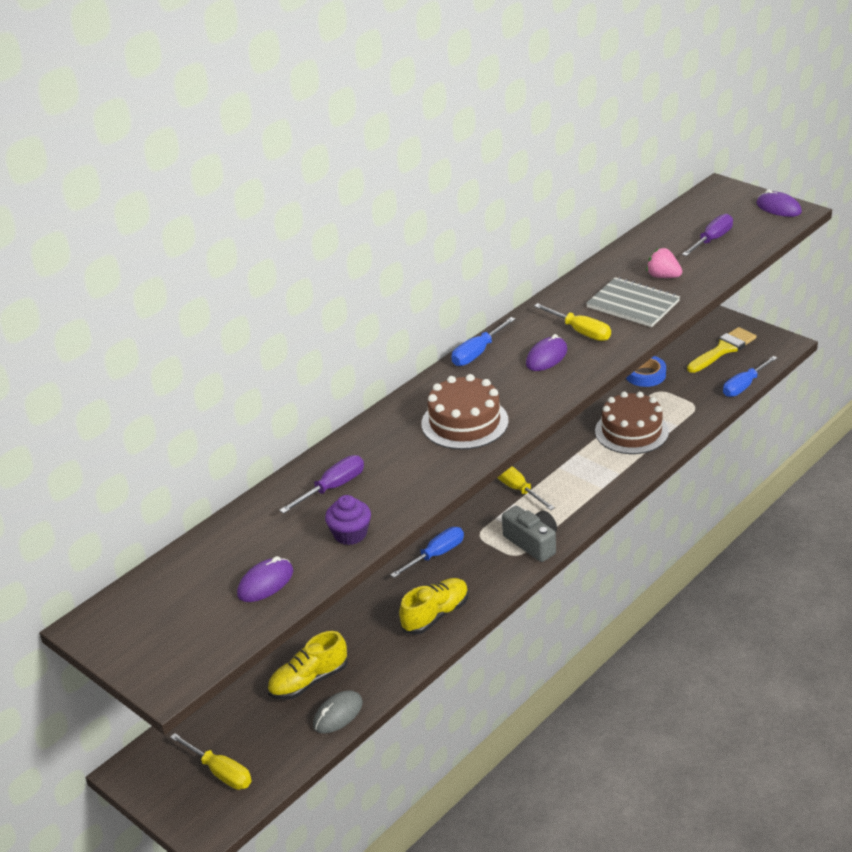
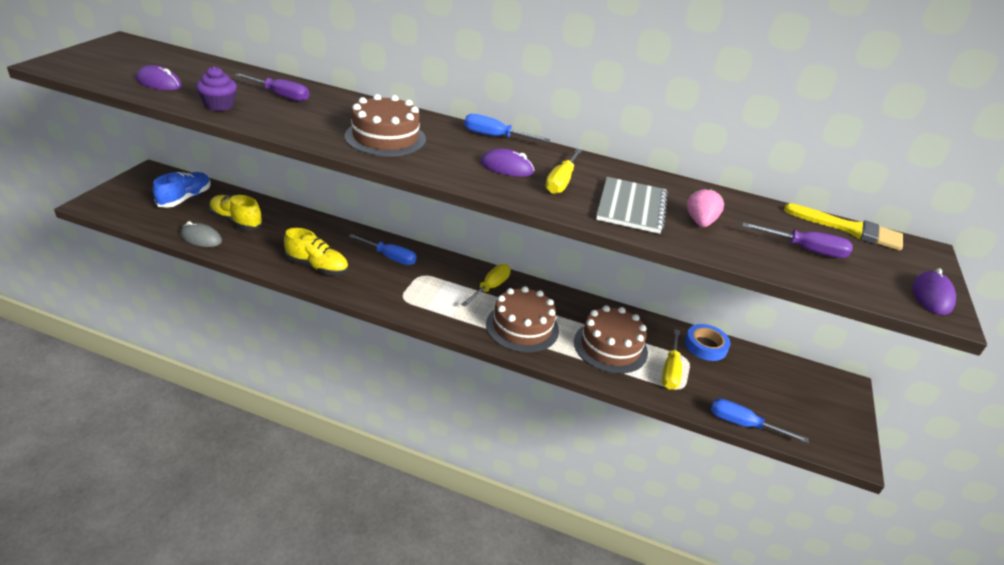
camera: 60 degrees right, 0 degrees up
(221, 772) = (145, 201): yellow screwdriver -> yellow screwdriver (670, 370)
(228, 731) = (185, 198): none -> blue shoe
(532, 543) = (422, 305): grey camera -> none
(588, 480) = (522, 327): none -> brown cake
(723, 349) = (794, 400): yellow brush -> yellow brush (850, 229)

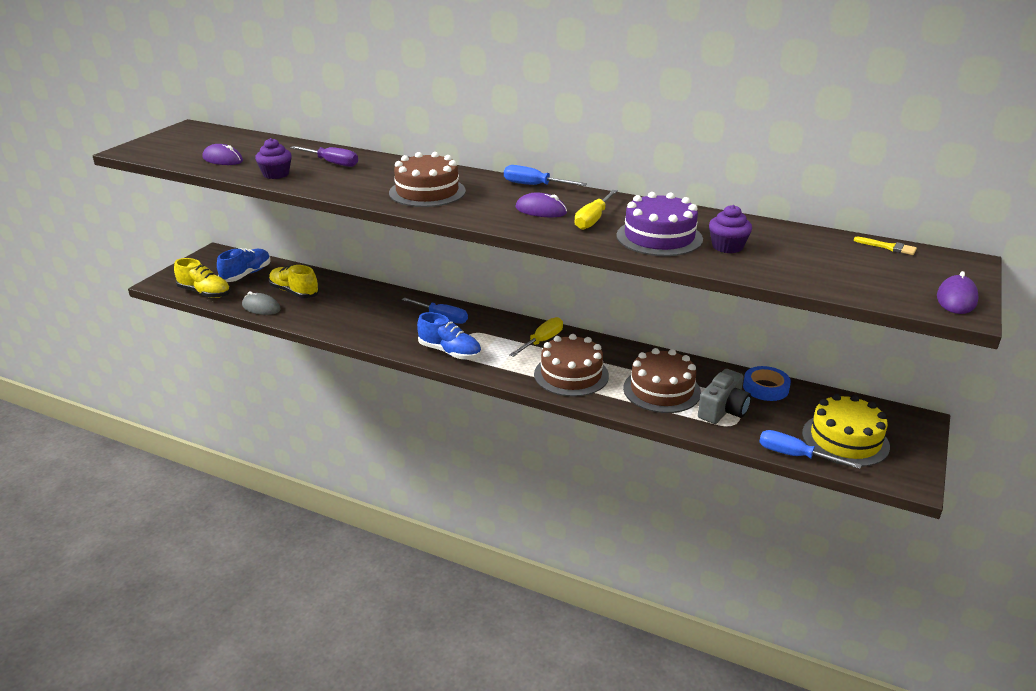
camera: 10 degrees right, 5 degrees down
(317, 266) = (370, 328): yellow shoe -> yellow shoe (205, 293)
(400, 297) = (450, 352): none -> blue shoe
(631, 207) = (659, 237): grey notebook -> purple cake
(670, 370) = (723, 410): yellow screwdriver -> grey camera
(700, 222) = (727, 247): pink strawberry -> purple cupcake
(785, 406) = (845, 440): none -> yellow cake
(805, 250) = (832, 265): purple screwdriver -> none
(850, 229) = (889, 247): yellow brush -> yellow brush, size x0.51

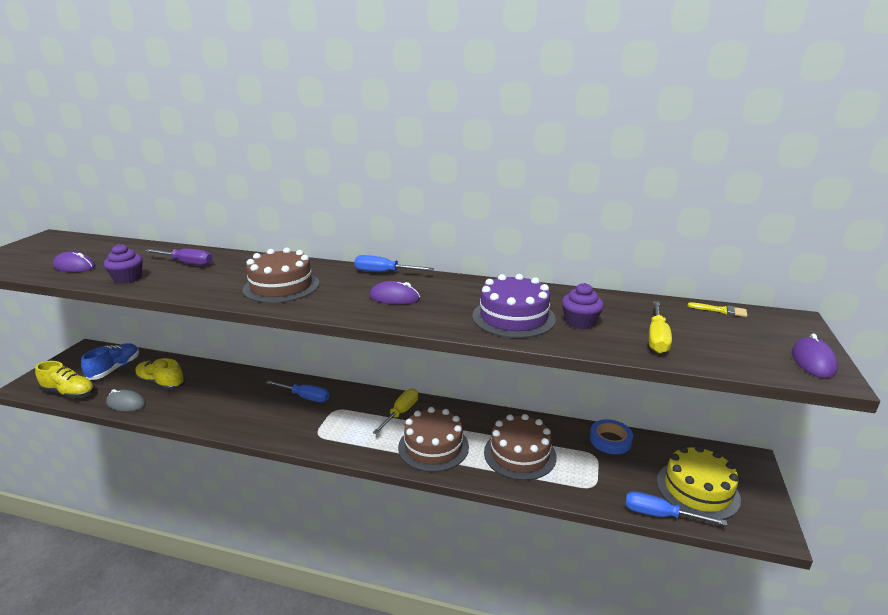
camera: 10 degrees left, 5 degrees down
(450, 352) = (315, 434): blue shoe -> none
(593, 220) = (446, 303): yellow screwdriver -> yellow screwdriver (657, 338)
(723, 410) = (580, 470): grey camera -> none

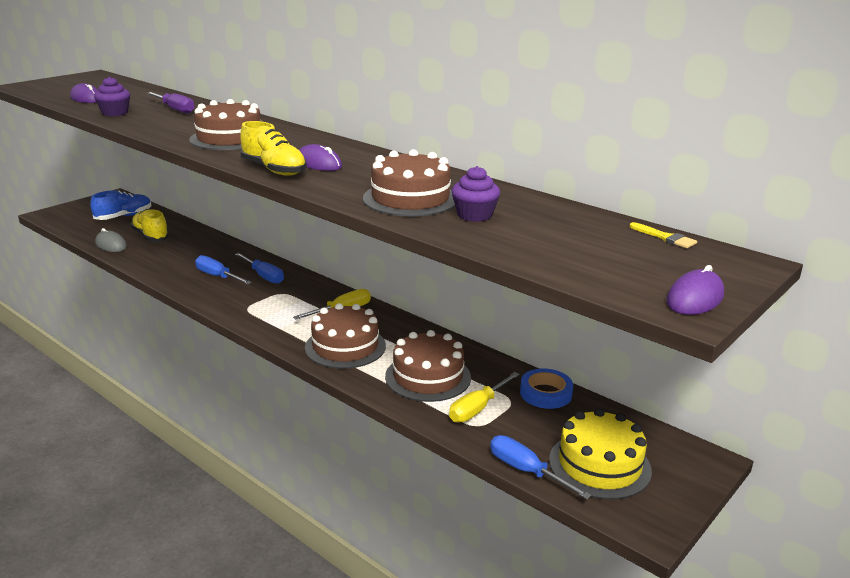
camera: 25 degrees right, 0 degrees up
(69, 393) = (75, 227): yellow shoe -> yellow shoe (274, 170)
(384, 273) = (338, 143): blue screwdriver -> blue screwdriver (217, 276)
(513, 317) = (410, 199): purple cake -> brown cake
(657, 338) = (538, 243): yellow screwdriver -> yellow screwdriver (477, 409)

